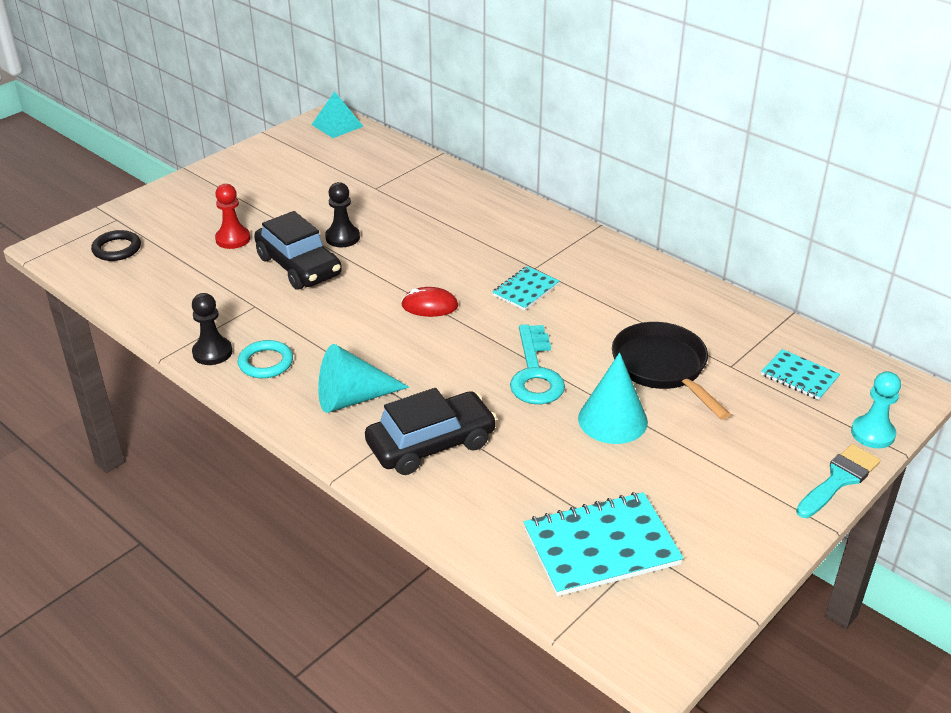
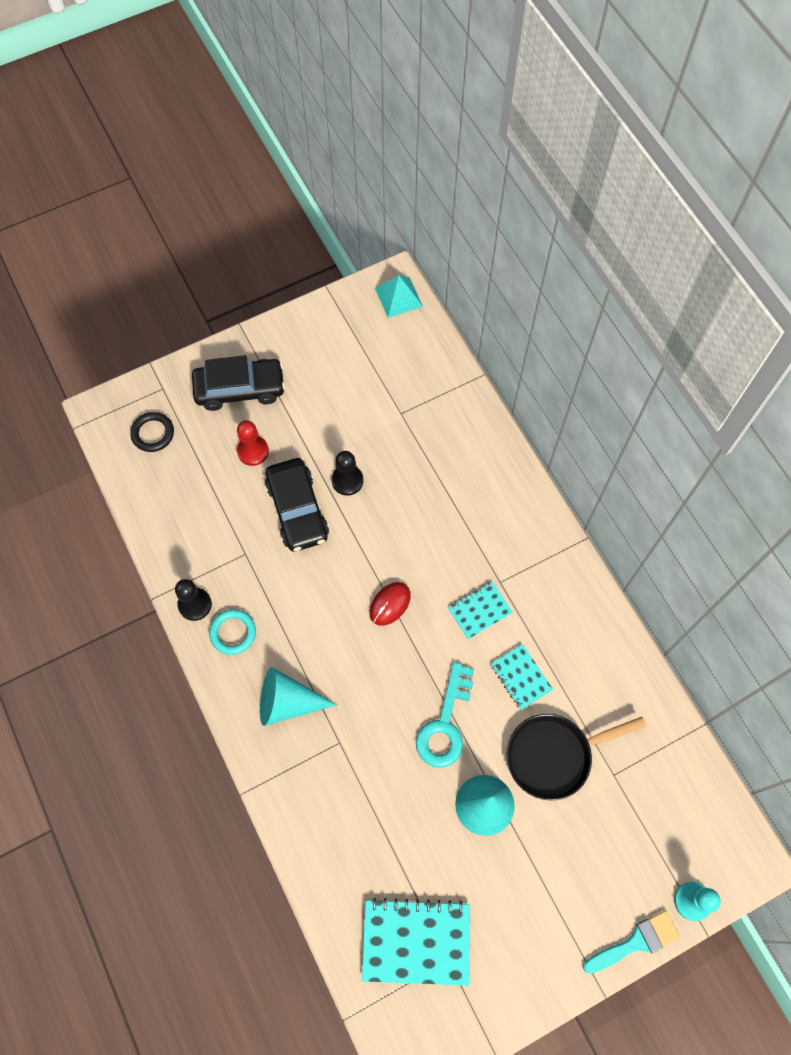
camera: 20 degrees right, 30 degrees up
(429, 306) = (390, 604): red mouse -> red mouse turned 75 degrees counterclockwise
(431, 444) = (330, 779): black car -> black car (240, 389)
(662, 368) = (554, 756): black pan -> black pan turned 105 degrees counterclockwise
(799, 376) = (666, 810): turquoise notebook -> turquoise notebook (521, 677)

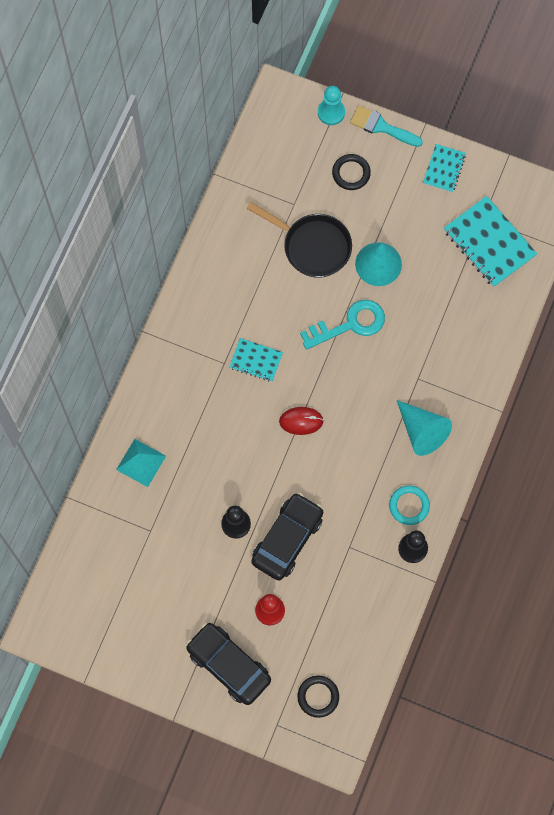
camera: 130 degrees left, 5 degrees up
(398, 297) = (49, 615): turquoise pyramid -> turquoise pyramid (141, 462)
(521, 677) = (279, 302): turquoise notebook -> turquoise notebook (444, 169)
(605, 862) = (351, 173): none -> black ring

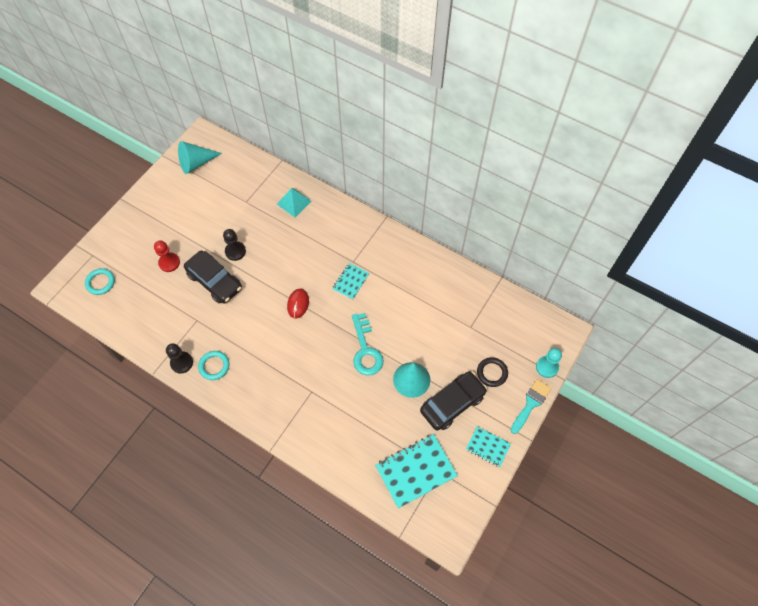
camera: 100 degrees right, 10 degrees down
(228, 665) = (142, 233): black car -> black car (452, 403)
(313, 246) = (434, 334): black pan -> none
(318, 696) = (100, 282): black ring -> turquoise ring
(422, 431) = (269, 386): turquoise cone -> turquoise cone (196, 163)

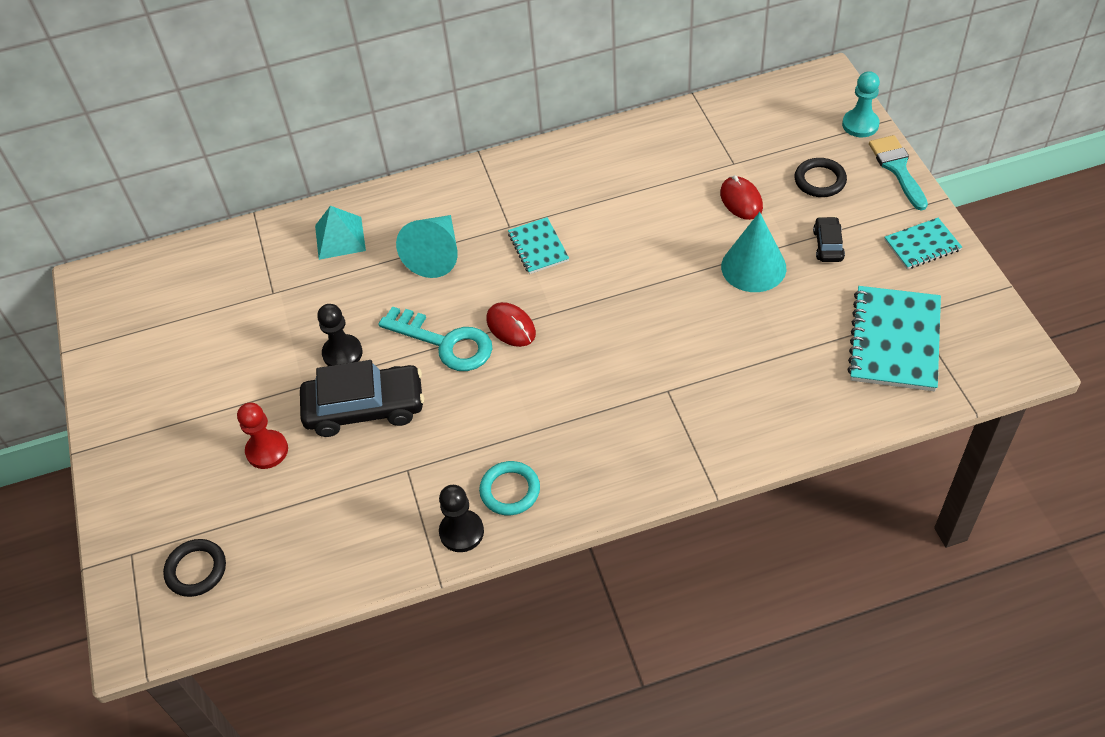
camera: 45 degrees left, 10 degrees down
(100, 282) = (196, 570): turquoise ring -> black ring
(196, 163) = (132, 316): turquoise cone -> turquoise cone (436, 254)
(365, 350) = (661, 291): turquoise key -> turquoise key (445, 343)
(449, 346) = (741, 200): none -> red mouse
(452, 403) = (828, 245): black car -> black car, size x0.48

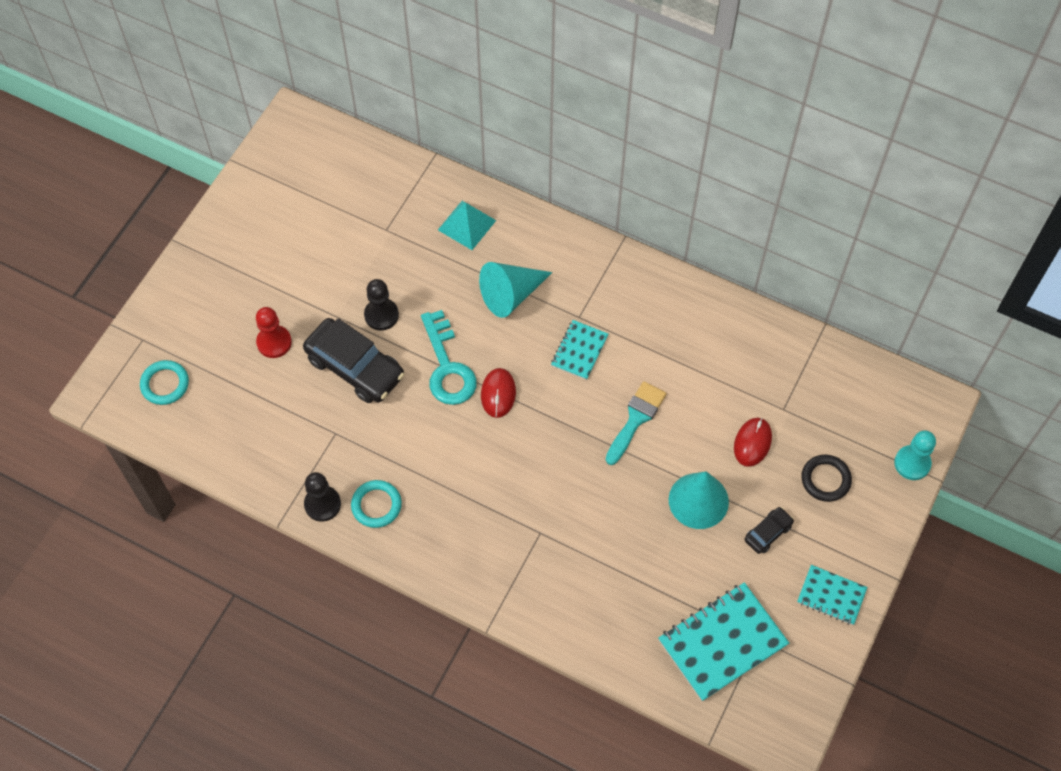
camera: 40 degrees right, 10 degrees up
(196, 570) = (165, 384): black ring -> turquoise ring
(897, 168) = (892, 523): turquoise brush -> turquoise brush (636, 419)

